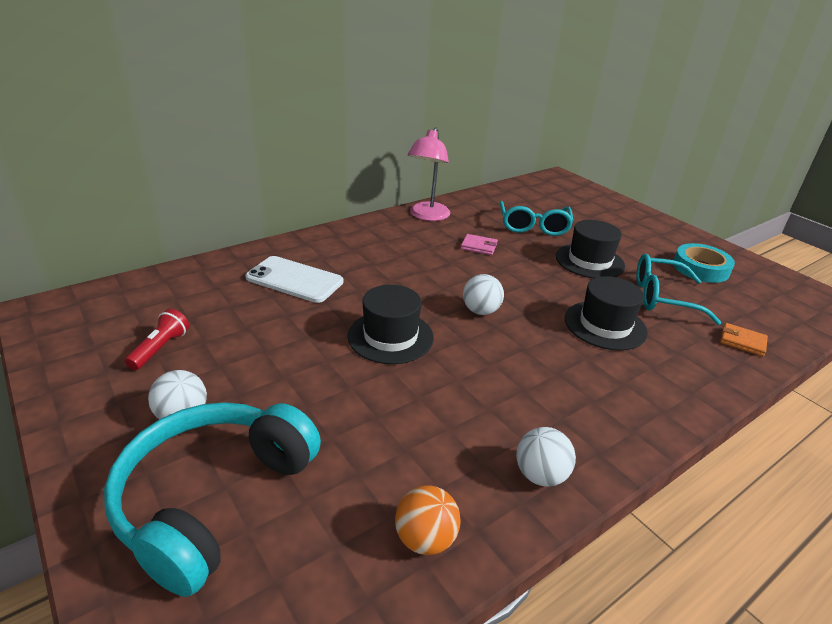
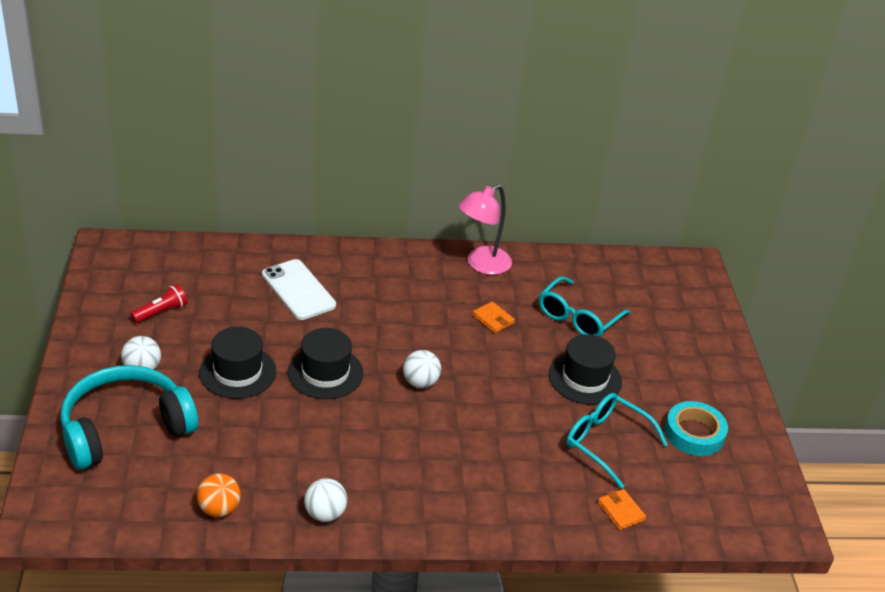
camera: 30 degrees right, 5 degrees up
(479, 246) = (493, 319): pink wallet -> orange wallet
(605, 325) = (513, 441): black hat -> black hat (237, 372)

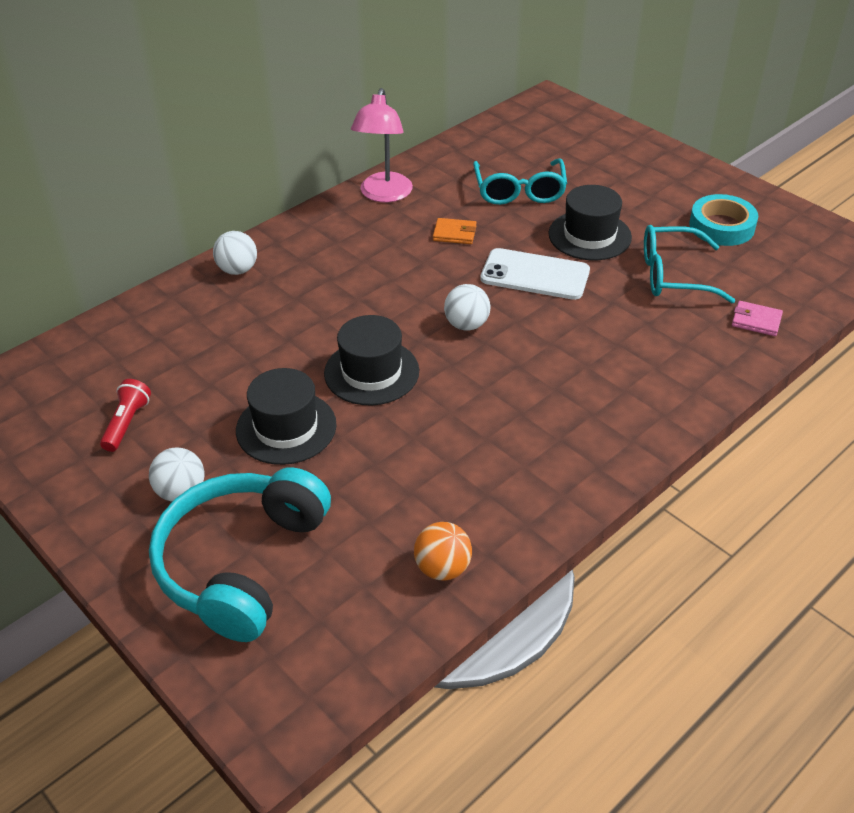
camera: 35 degrees left, 5 degrees up
(298, 290) = (245, 315): white phone -> white phone (535, 275)
(325, 514) = (542, 497): white ball -> white ball (238, 270)
(621, 511) = (756, 321): orange wallet -> pink wallet

